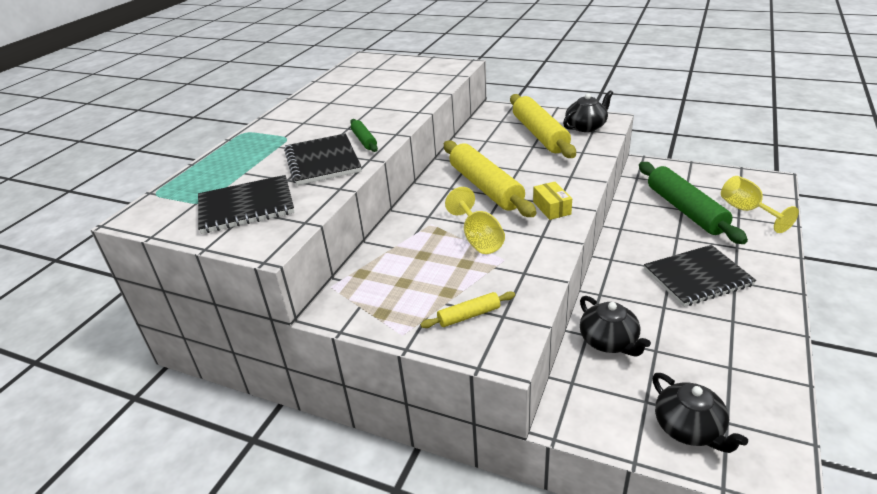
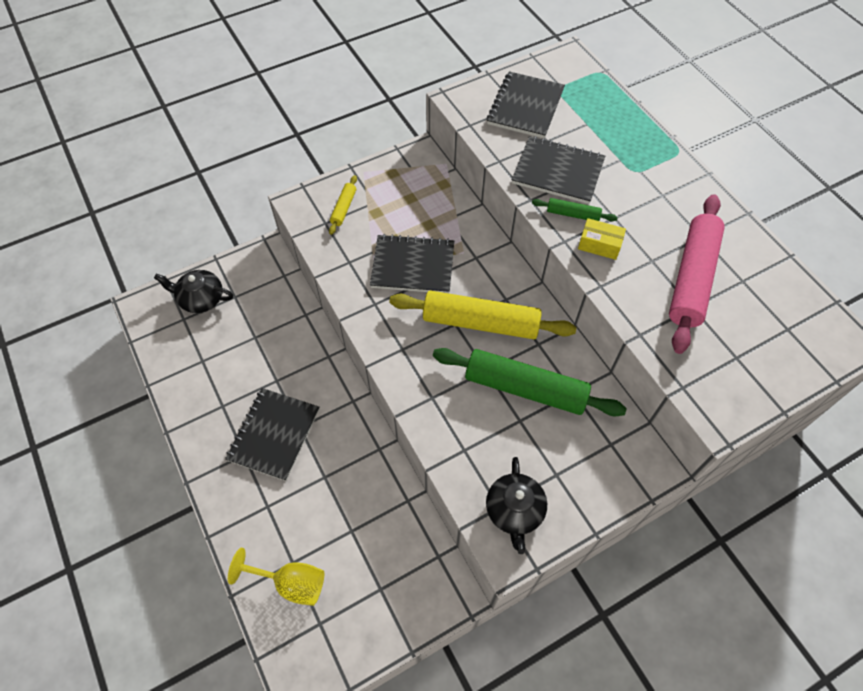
camera: 125 degrees right, 25 degrees up
(372, 94) = (692, 278): none -> pink rolling pin
(478, 239) = (413, 266): yellow goblet -> black notebook
(539, 134) = (540, 449): yellow rolling pin -> none
(551, 208) = (401, 340): yellow box -> yellow box (599, 245)
(609, 341) = (287, 320): black teapot -> none
(685, 210) = (347, 531): green rolling pin -> green rolling pin (525, 388)

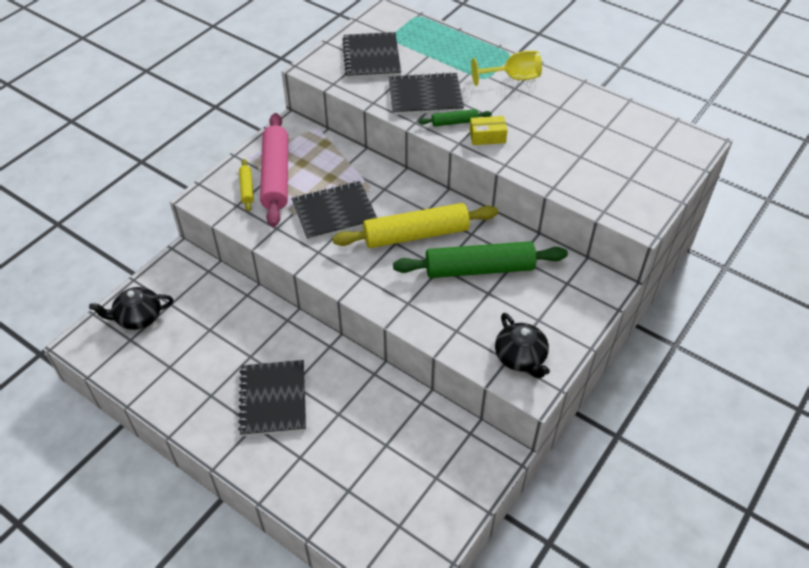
camera: 25 degrees left, 10 degrees down
(291, 583) = (356, 506): yellow goblet -> yellow goblet (513, 78)
(692, 278) = (568, 137): pink rolling pin -> pink rolling pin (276, 176)

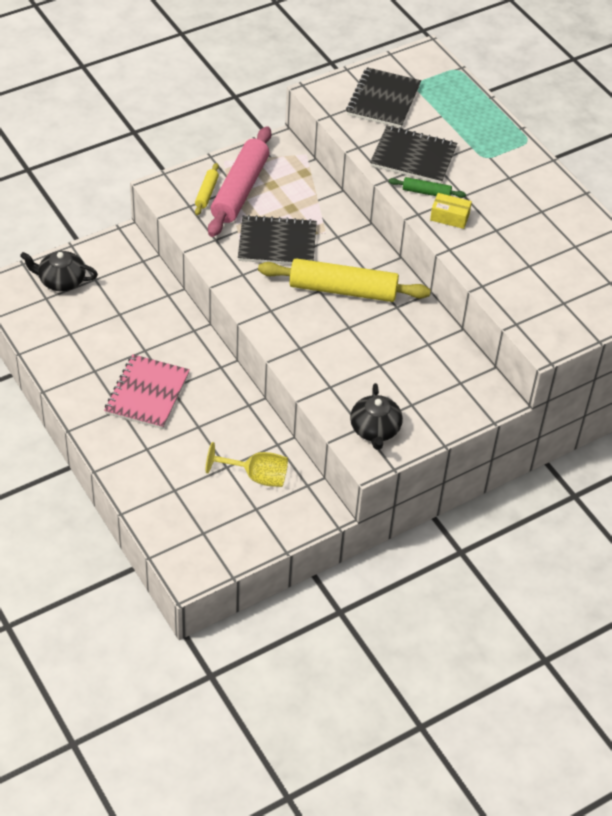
camera: 20 degrees right, 0 degrees up
(273, 399) = (147, 393): black notebook -> pink notebook
(479, 269) = (384, 341): green rolling pin -> none
(513, 78) = (514, 166): yellow goblet -> yellow goblet (256, 476)

